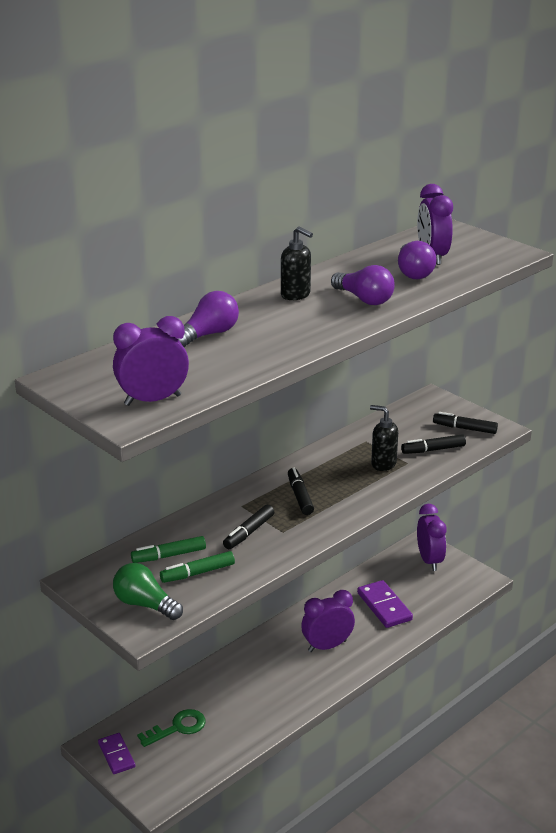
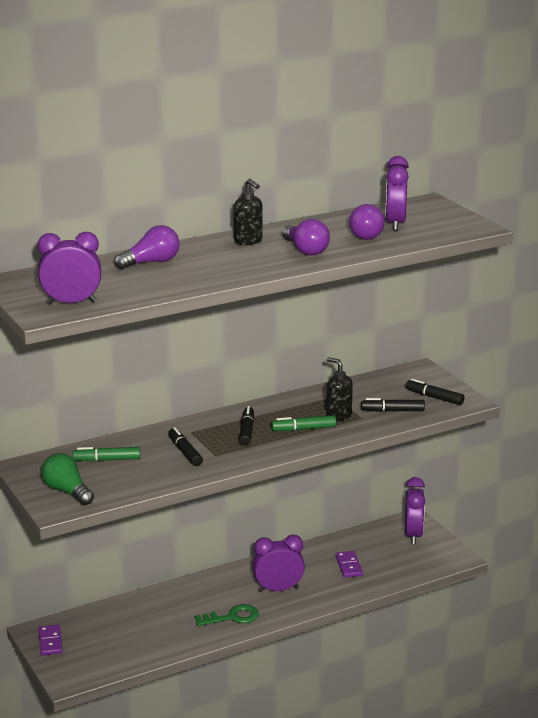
camera: 15 degrees right, 5 degrees down
(177, 728) = (112, 630): green key -> green key (232, 617)
(197, 573) = (123, 475): green marker -> green marker (303, 429)
(248, 532) = (185, 452): black marker -> black marker turned 105 degrees clockwise
(384, 606) = (348, 566): purple domino -> purple domino, size x0.66

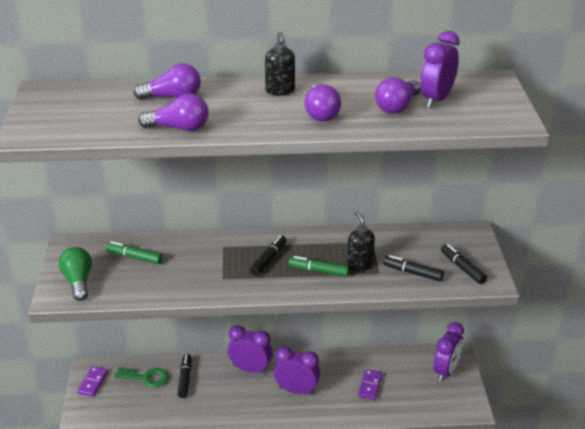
camera: 25 degrees right, 10 degrees up
(71, 303) = (61, 128): purple clock -> purple clock (250, 369)
(185, 452) = (201, 267): black marker -> black marker (185, 379)
(187, 283) = (179, 128): none -> purple light bulb
(232, 617) = (242, 406): green key -> green key (146, 378)

